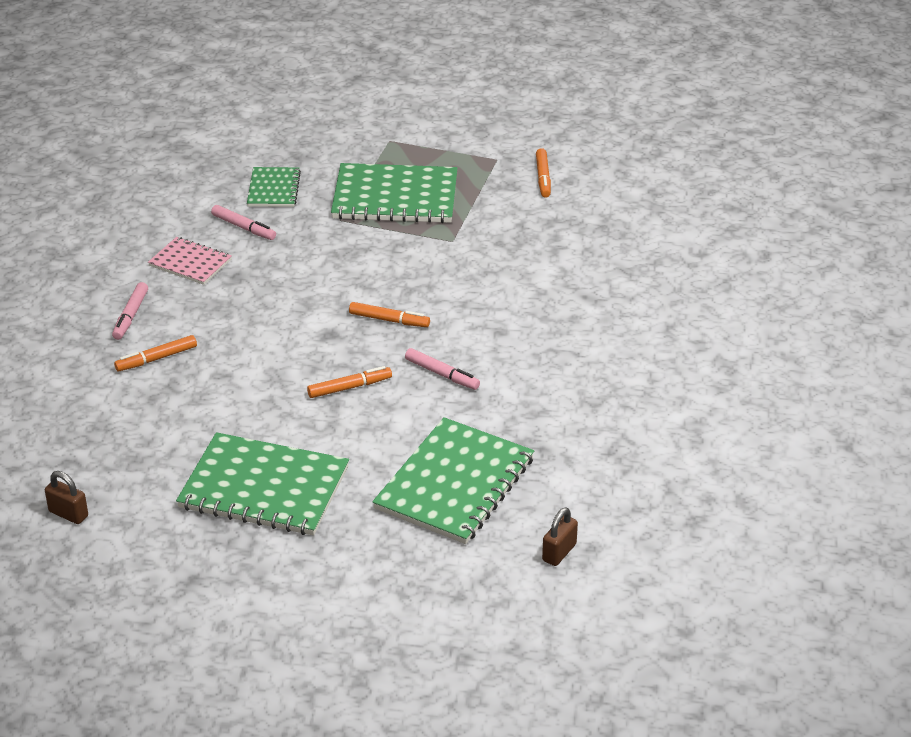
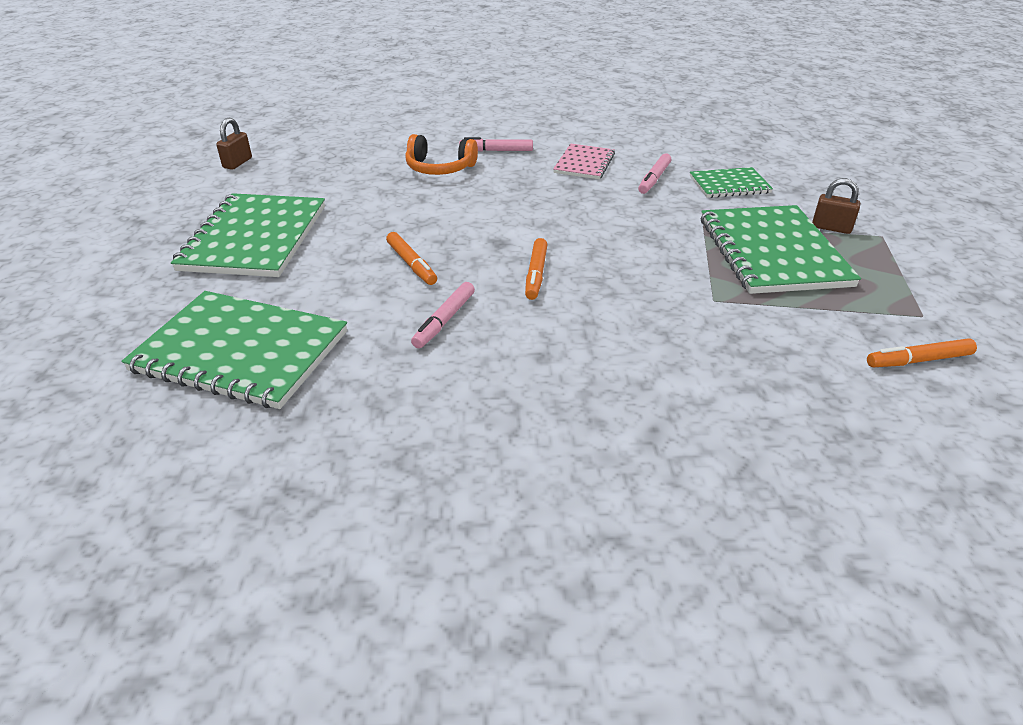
camera: 80 degrees right, 0 degrees up
(156, 359) = (439, 168): orange marker -> orange headphones
(559, 552) = (85, 454): brown padlock -> brown padlock (831, 228)

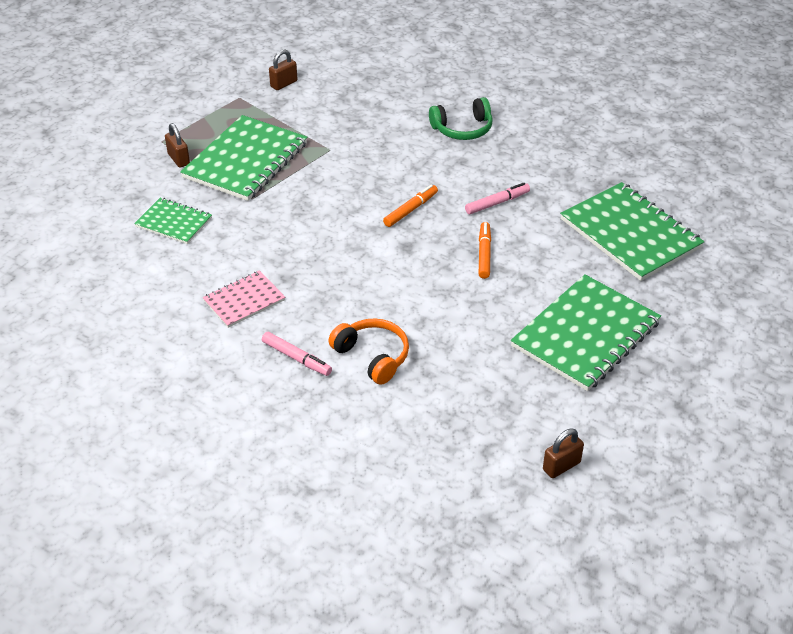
camera: 145 degrees left, 5 degrees up
(595, 406) = (462, 129): none -> green headphones
(654, 179) = (217, 255): pink marker -> none
(918, 360) = (284, 84): orange marker -> brown padlock

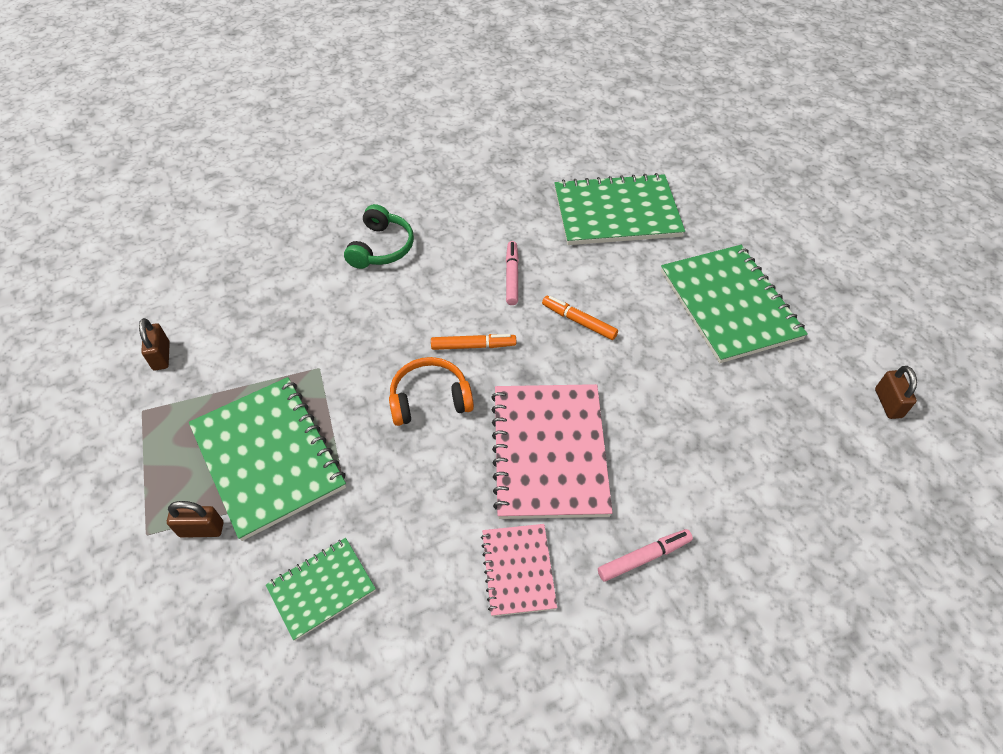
camera: 60 degrees left, 10 degrees up
(348, 281) = (549, 451): none -> pink notebook
(372, 356) = (677, 483): orange headphones -> orange headphones (430, 399)
(410, 210) = (473, 346): orange marker -> orange marker turned 105 degrees clockwise

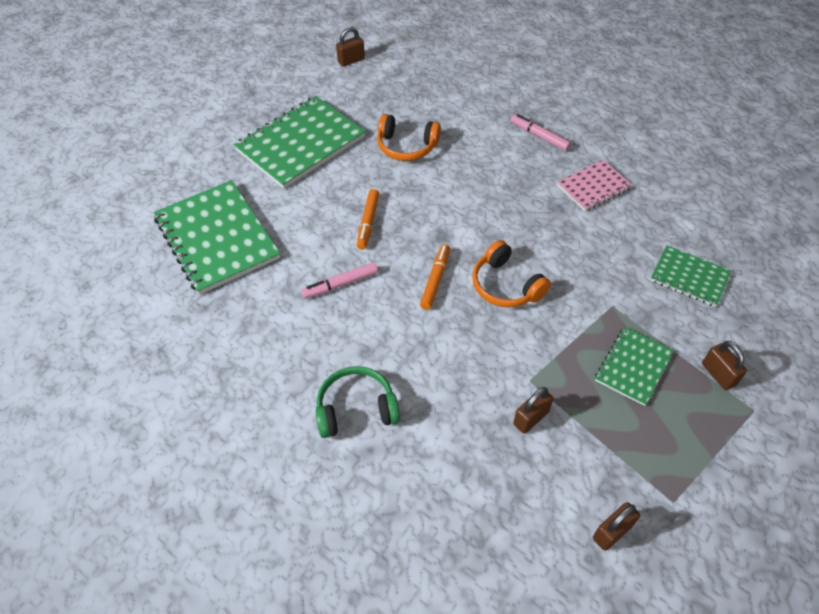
camera: 115 degrees left, 0 degrees up
(268, 457) = (633, 367): green notebook -> green notebook, size x0.54
(286, 351) = (531, 418): none -> brown padlock
(473, 346) = (435, 280): orange marker -> orange marker turned 45 degrees clockwise
(549, 451) = (500, 200): pink notebook -> none
(685, 398) = (406, 146): none -> orange headphones

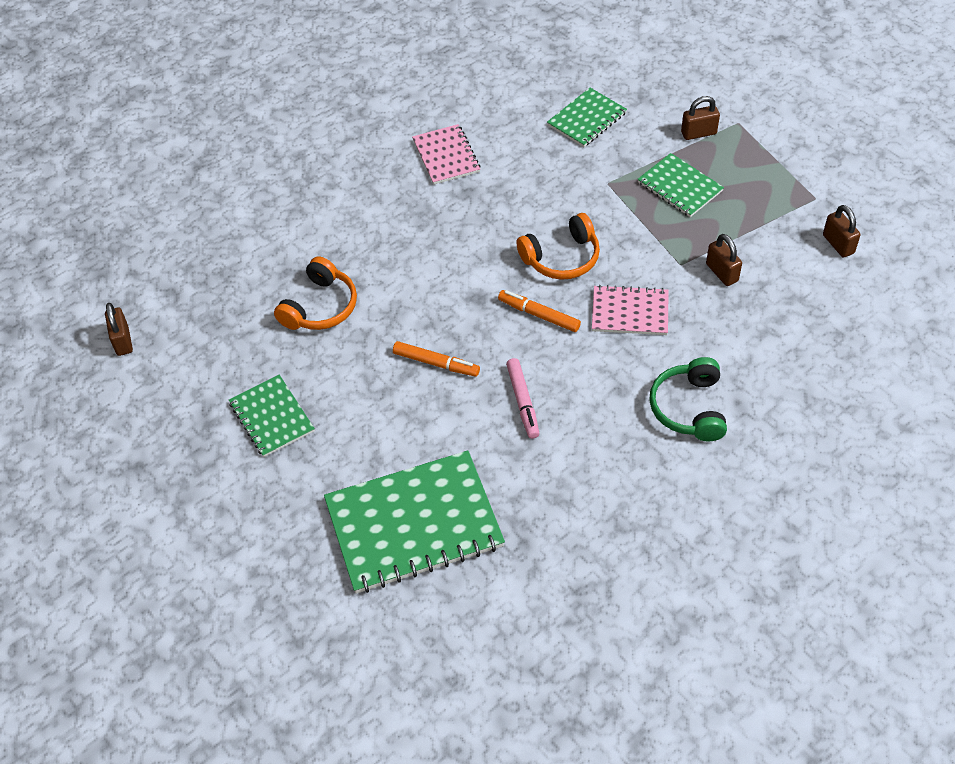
camera: 75 degrees left, 0 degrees up
(301, 144) = (272, 417): green notebook -> green notebook, size x0.54
(457, 346) = (630, 312): none -> pink notebook
(539, 136) = (351, 181): pink marker -> none

